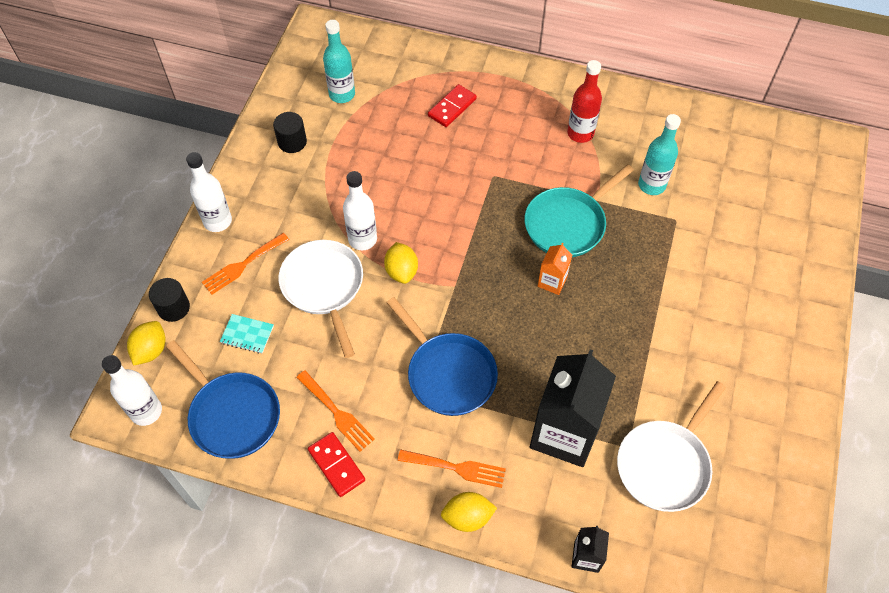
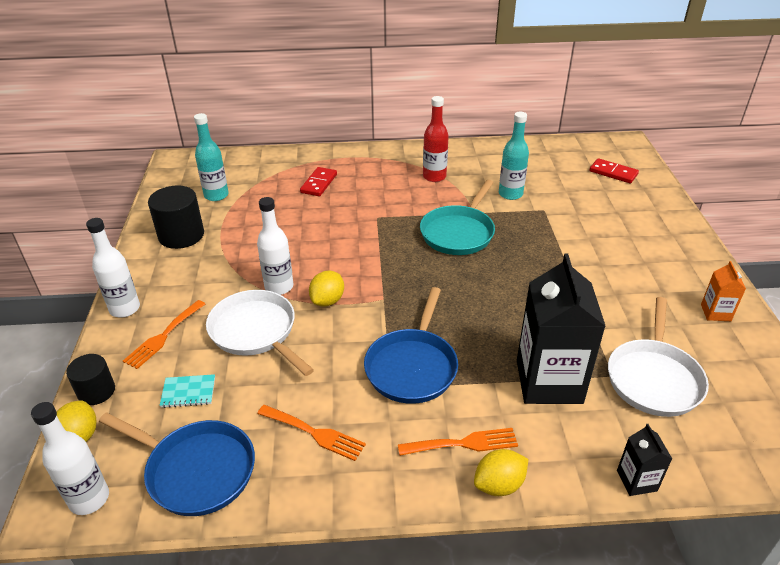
camera: 20 degrees left, 20 degrees down
(292, 142) = (181, 235): black cylinder -> black cylinder, size x1.60
(336, 465) = (335, 482): red domino -> red domino (613, 173)
(401, 271) = (327, 301): yellow lemon -> yellow lemon turned 60 degrees clockwise
(448, 374) = (412, 366): blue pan -> blue pan turned 75 degrees clockwise
(552, 282) = (468, 273): orange carton -> orange carton (715, 313)

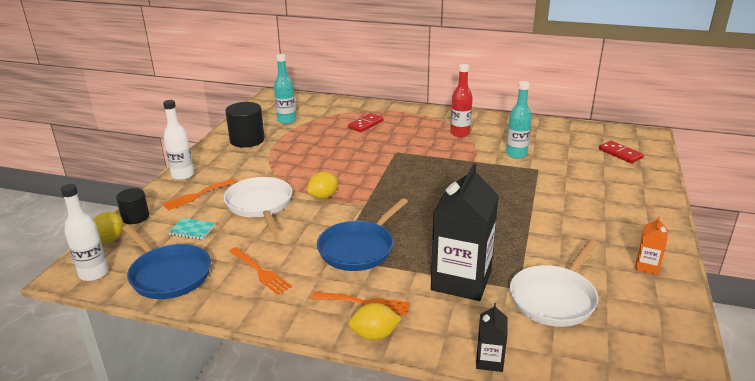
camera: 20 degrees right, 10 degrees down
(279, 287) = (294, 182): white bottle -> none
(458, 233) = (454, 172): turquoise pan -> none

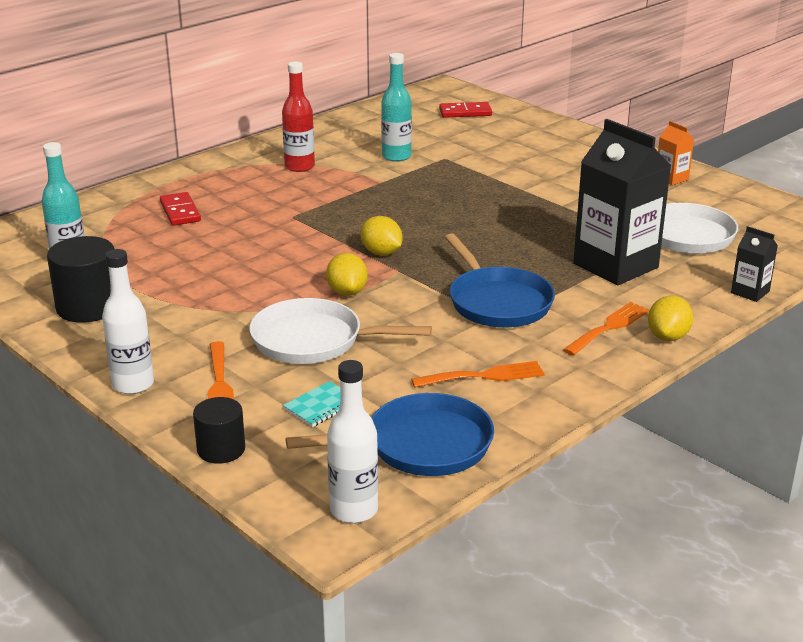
camera: 60 degrees left, 0 degrees up
(109, 239) = (265, 483): yellow lemon -> yellow lemon (381, 253)

